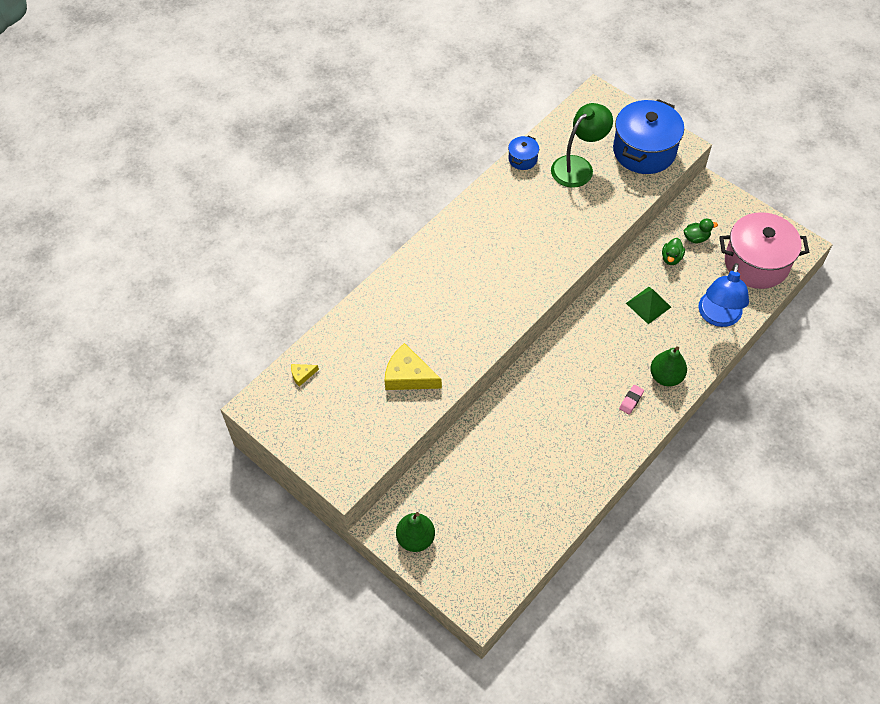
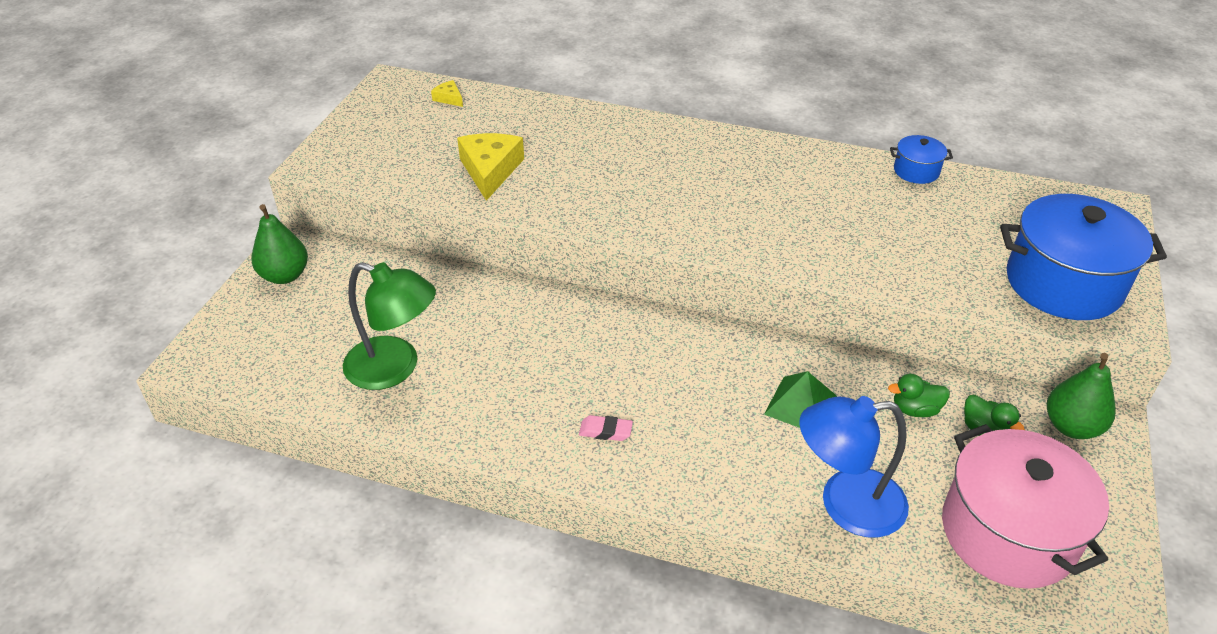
camera: 65 degrees right, 15 degrees down
(578, 166) = (958, 224): green lamp -> green lamp (395, 368)
(666, 377) = (676, 463): green pear -> green pear (1071, 426)

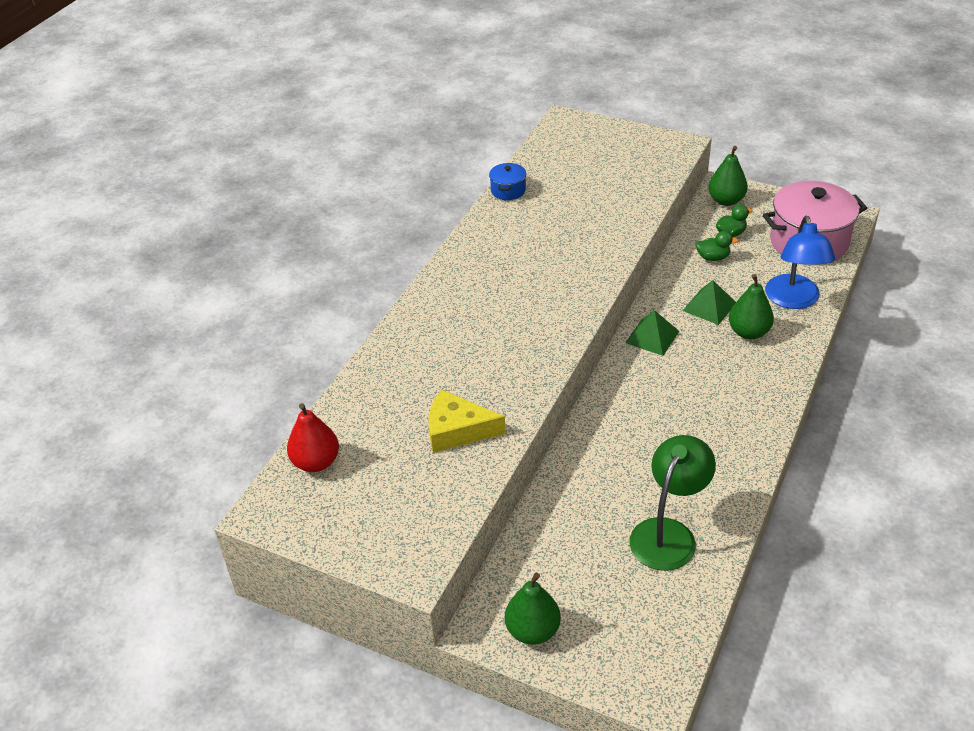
camera: 80 degrees left, 0 degrees up
(449, 98) = (316, 462): yellow cheese -> red pear
(605, 431) = (737, 405): pink eraser -> none
(722, 348) = (652, 336): none -> green pyramid
(756, 447) = (748, 332): none -> green pear
(915, 409) = (713, 257): green duck -> green duck turned 90 degrees counterclockwise
(1063, 283) = (641, 157): blue pot -> none

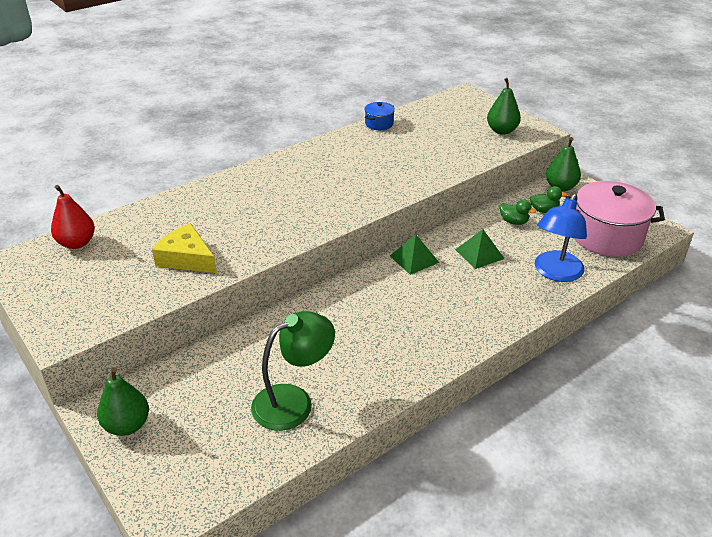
camera: 25 degrees right, 5 degrees down
(748, 332) = (495, 283): green pear -> green pear (502, 131)

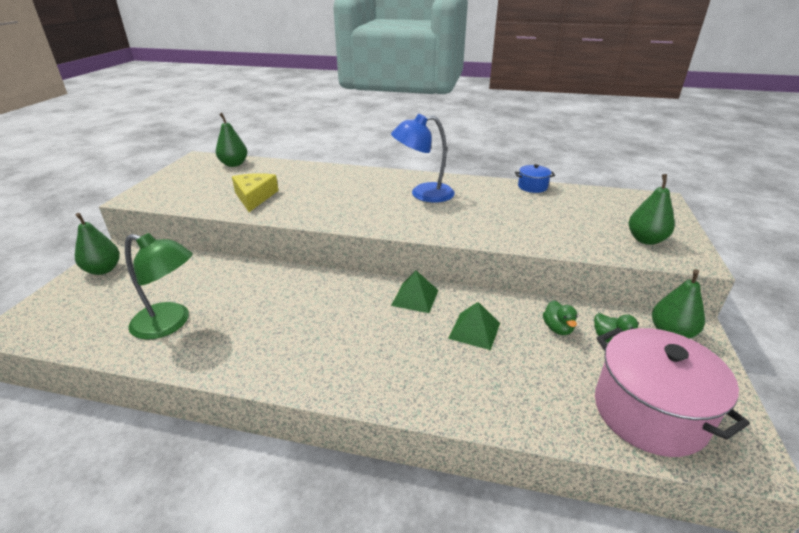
camera: 50 degrees right, 5 degrees down
(77, 243) = (234, 164): red pear -> green pear
(555, 273) = (518, 399): blue lamp -> blue lamp (423, 194)

